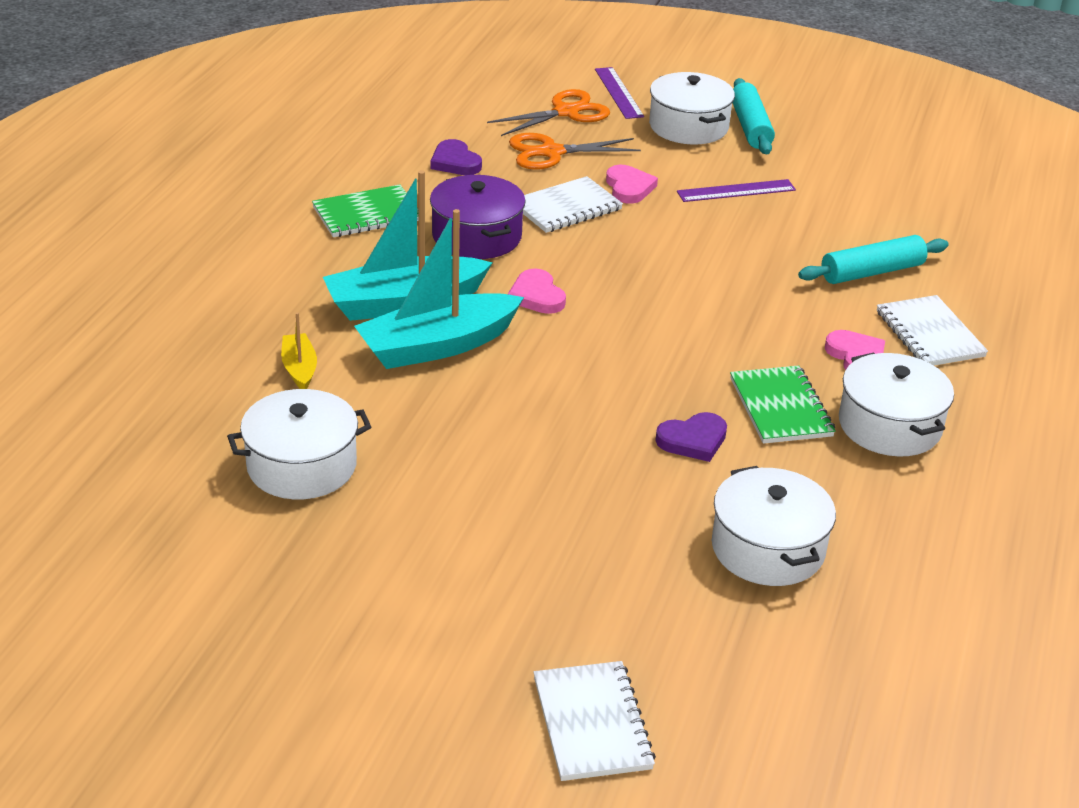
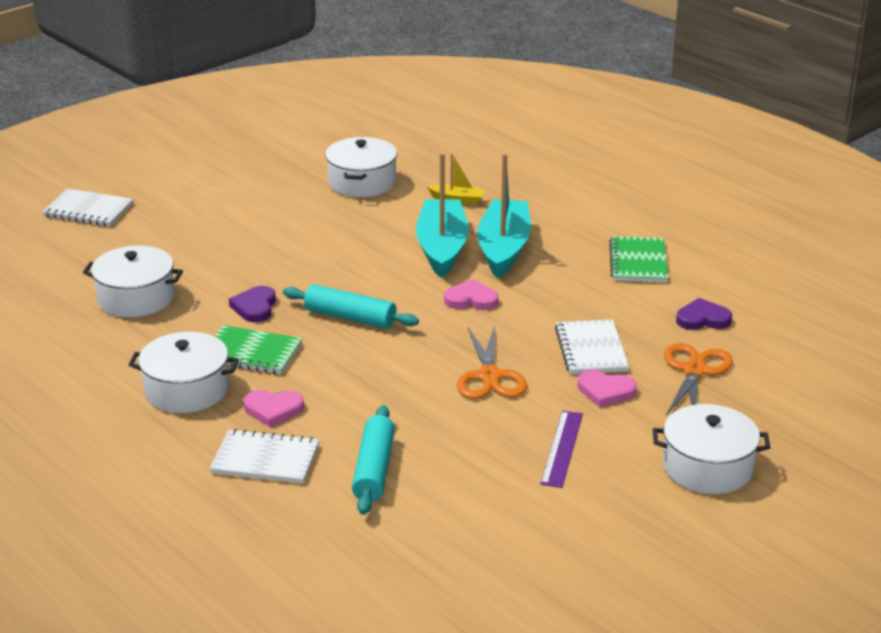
camera: 120 degrees right, 5 degrees down
(477, 236) = (573, 297): purple pot -> none
(566, 112) = (774, 403): orange scissors -> orange scissors (490, 376)
(619, 93) = (805, 449): purple ruler -> none
(750, 127) = (686, 508): turquoise rolling pin -> turquoise rolling pin (350, 317)

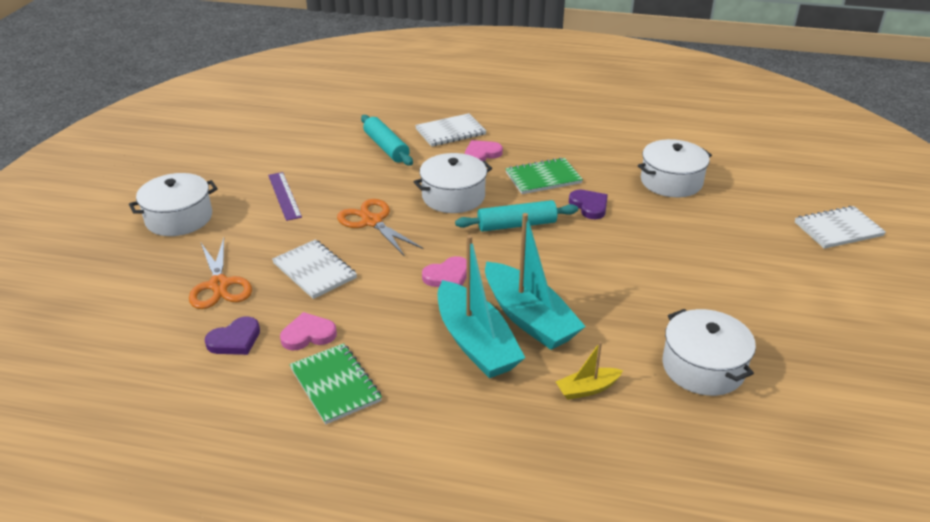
camera: 145 degrees right, 5 degrees up
(186, 390) = (545, 146): white pot -> white pot (453, 196)
(605, 391) = (280, 242): pink heart -> pink heart (308, 335)

